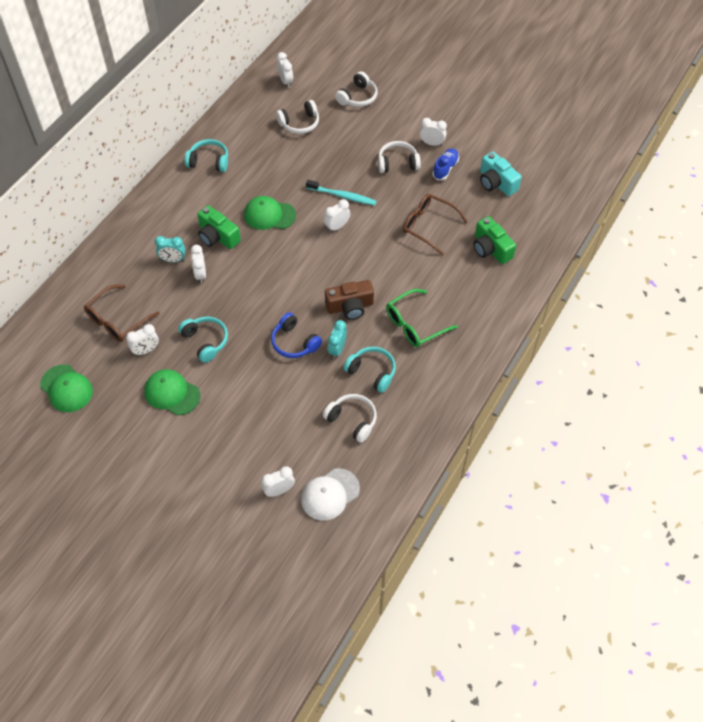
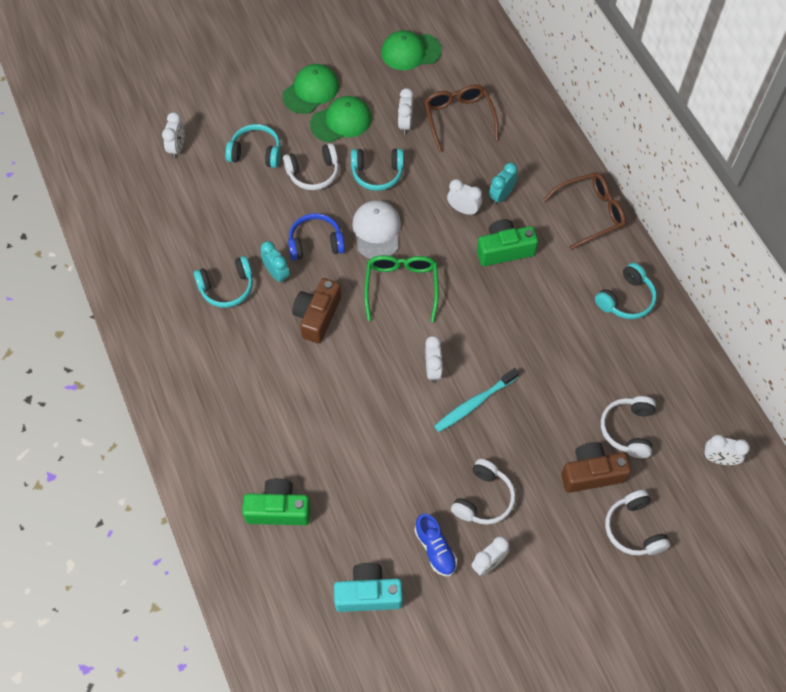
camera: 125 degrees right, 5 degrees up
(243, 431) = (256, 152): none -> turquoise headphones
(269, 215) = (499, 313): green cap -> green cap (311, 91)
(330, 494) = (140, 181): white cap -> white cap (377, 231)
(341, 126) = (591, 473): none -> brown camera
(352, 420) = (192, 240): white headphones -> white headphones (313, 173)
(415, 324) = (247, 361): green glasses -> green glasses (401, 287)
(428, 226) = (361, 465): brown glasses -> brown glasses (590, 213)

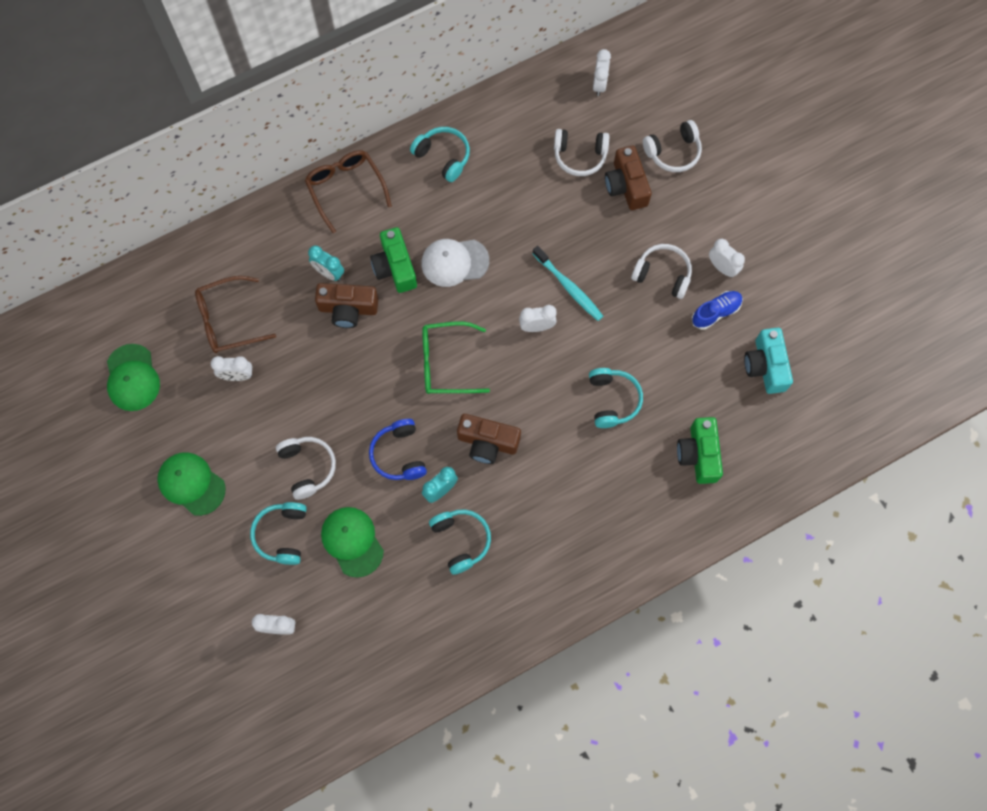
camera: 95 degrees left, 10 degrees up
(341, 121) = (235, 445): green cap -> green cap (352, 541)
(377, 173) = (305, 399): turquoise headphones -> turquoise headphones (613, 400)
(377, 231) = (380, 393): white cap -> white cap (454, 262)
(463, 210) = (348, 309): white clock -> brown camera

